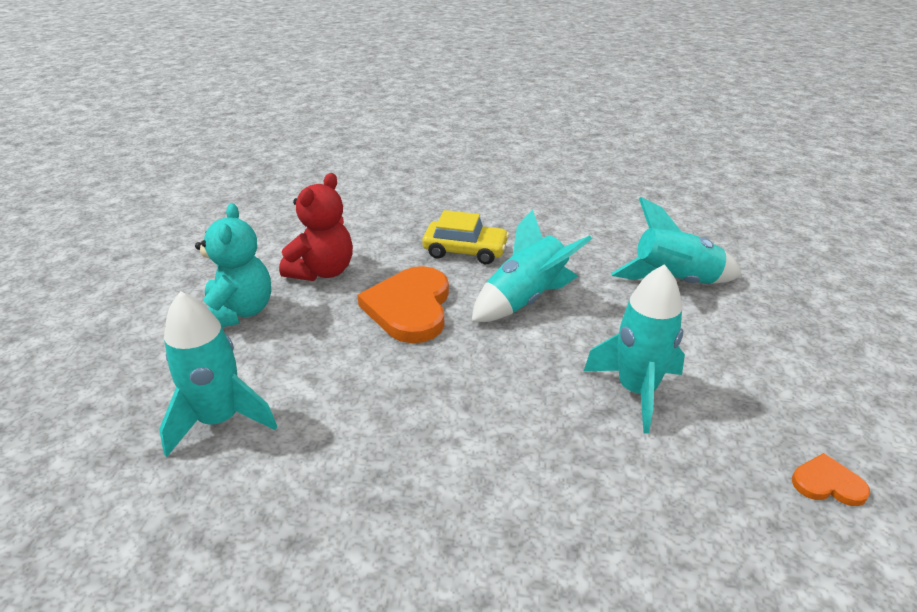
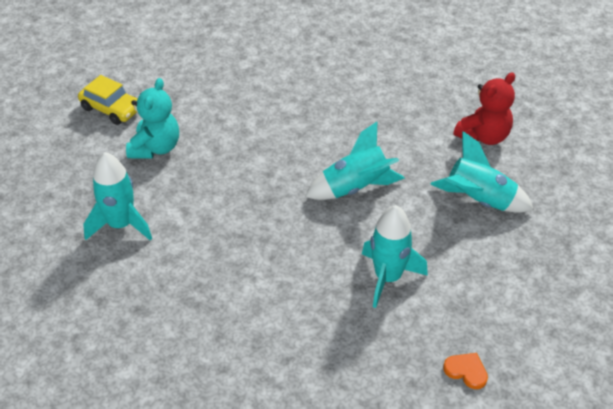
camera: 20 degrees right, 10 degrees up
(322, 271) = (223, 127): red teddy bear -> red teddy bear (483, 136)
(410, 308) = (270, 174): orange heart -> none
(465, 251) = (335, 133): yellow car -> yellow car (111, 109)

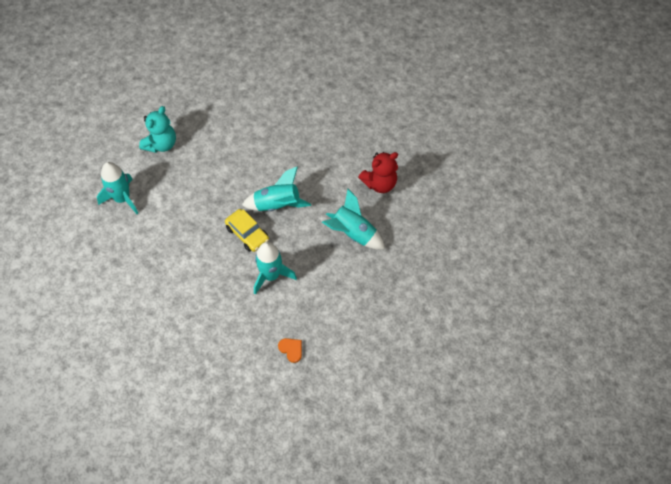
camera: 15 degrees right, 15 degrees up
(111, 109) = (142, 105): yellow car -> yellow car (247, 234)

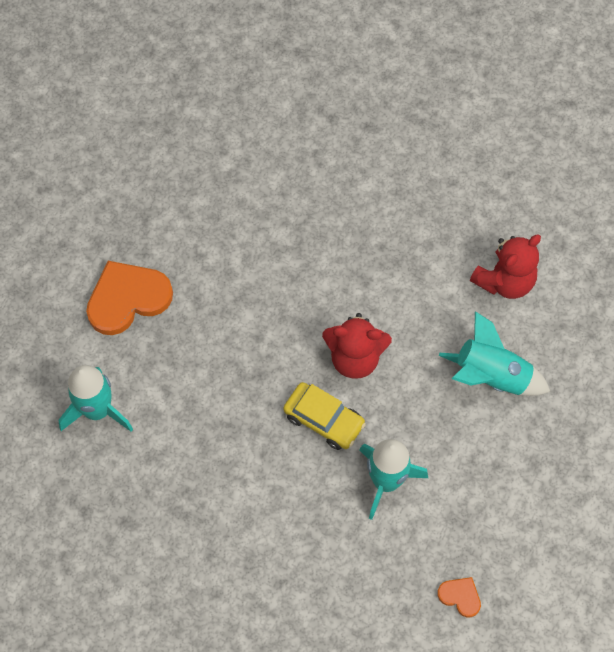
camera: 15 degrees left, 5 degrees up
(161, 144) = (127, 299): turquoise teddy bear -> orange heart
(277, 205) = (355, 358): turquoise rocket -> red teddy bear

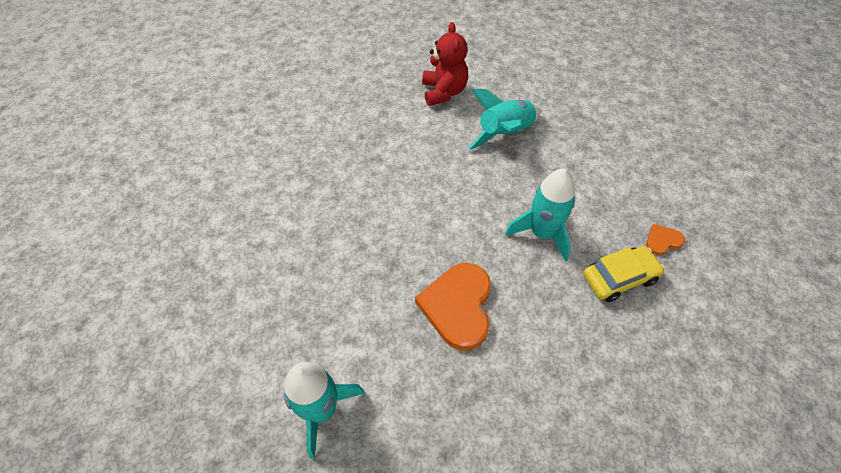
camera: 55 degrees left, 10 degrees down
(127, 299) = (244, 319): orange heart -> orange heart (458, 306)
(324, 420) = (464, 243): yellow car -> yellow car (619, 278)
(355, 358) = (430, 197): red teddy bear -> none

